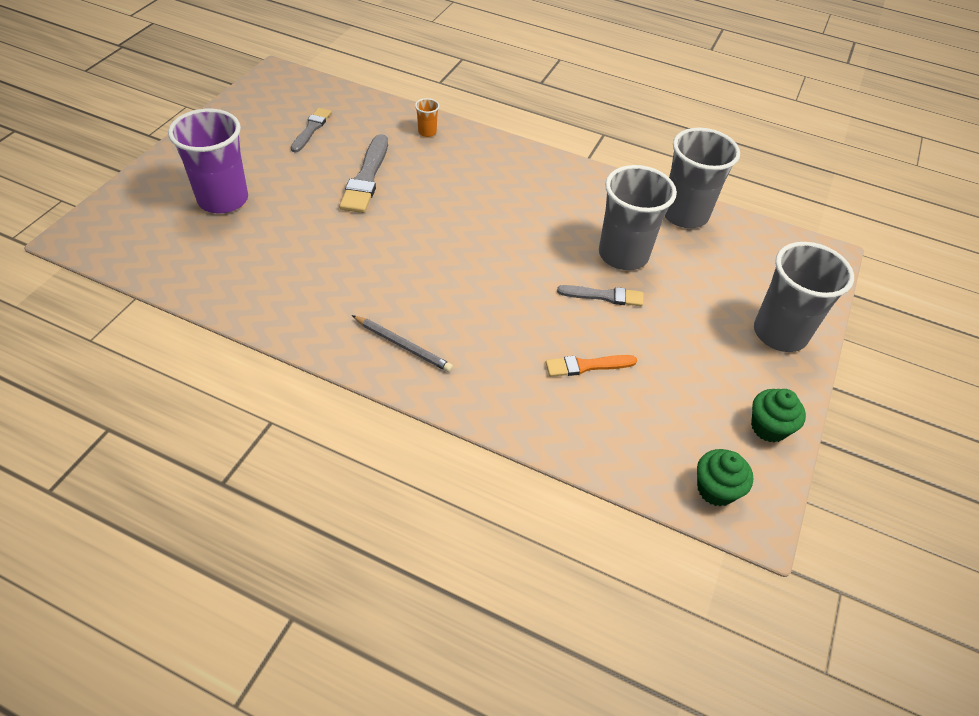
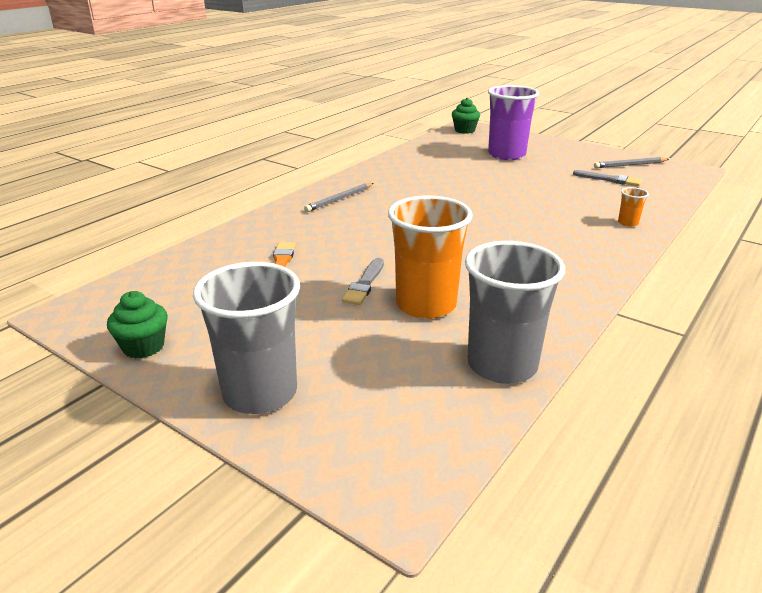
camera: 105 degrees right, 20 degrees down
(262, 110) = (630, 165): none -> grey pencil
(366, 178) = (543, 196): grey brush -> none
(623, 255) = (426, 305): grey cup -> orange cup
(715, 489) = (111, 301): green cupcake -> green cupcake (464, 130)

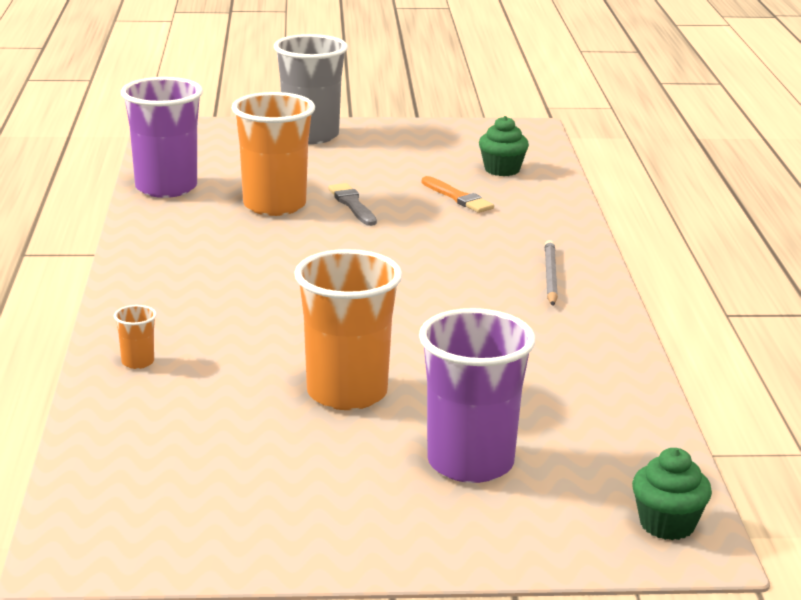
camera: 140 degrees right, 5 degrees down
(143, 347) = (431, 131): green cupcake -> green cupcake (502, 170)
(502, 365) = (166, 188): grey cup -> purple cup
(528, 184) = (347, 393): none -> orange cup
(609, 179) = (221, 456): grey brush -> none
(630, 165) = (209, 522): grey pencil -> none

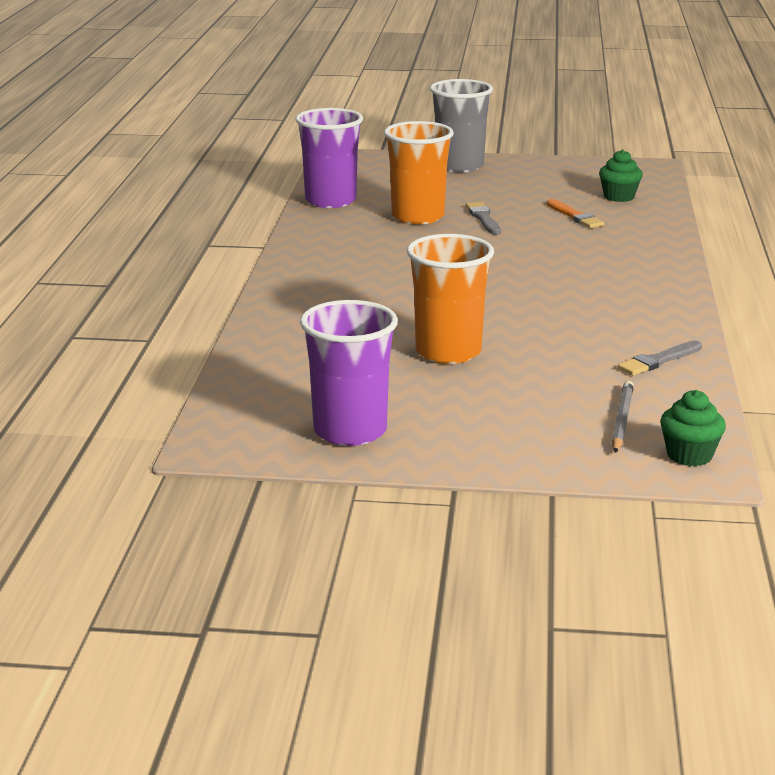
camera: 10 degrees right, 0 degrees up
(137, 362) = (285, 323): orange cup -> none
(470, 463) = (537, 405): purple cup -> purple cup (350, 431)
(550, 277) = (640, 278): grey pencil -> grey pencil (622, 420)
(599, 390) = (658, 361): none -> grey brush

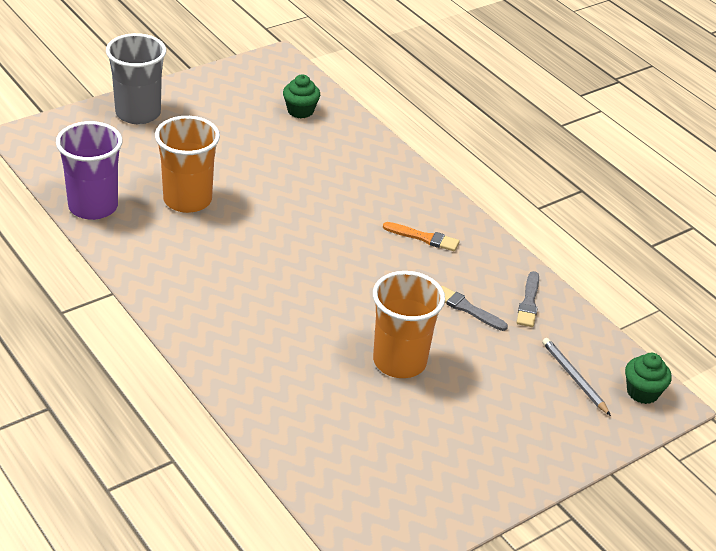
camera: 45 degrees left, 15 degrees up
(350, 431) = (440, 484): purple cup -> none
(483, 218) = (238, 181): grey brush -> grey brush (467, 308)
(575, 216) = (298, 150): orange brush -> orange brush (424, 238)

